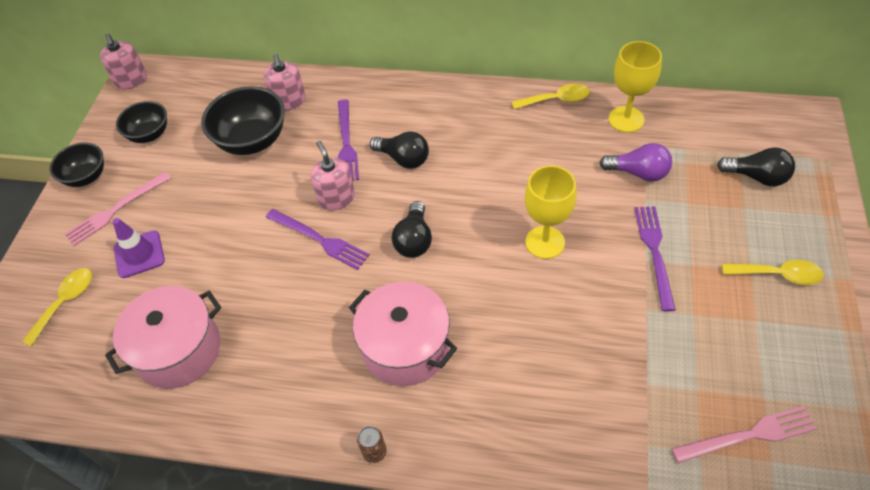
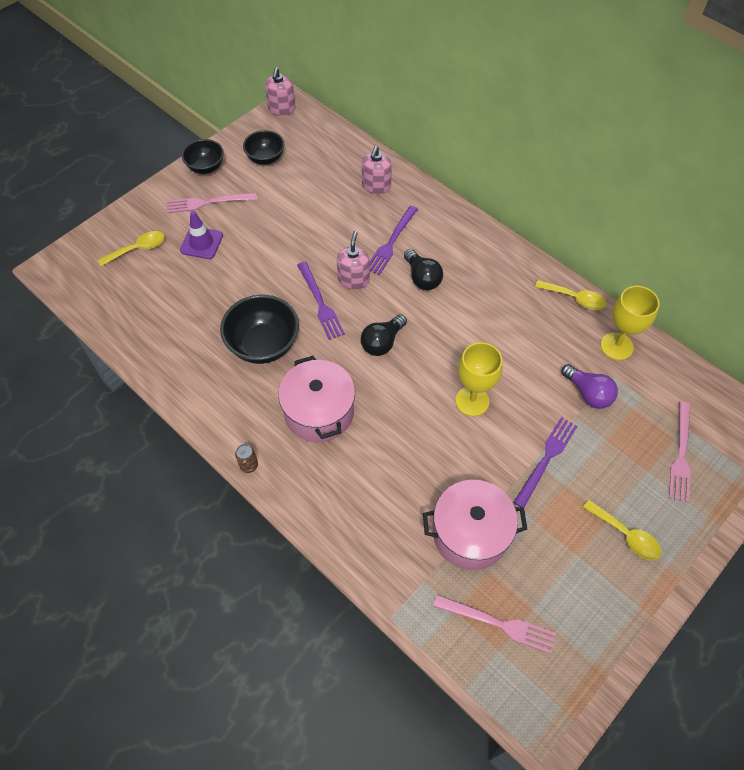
camera: 30 degrees right, 5 degrees up
(179, 350) = (181, 323): pink pot -> pink pot (470, 534)
(252, 141) = (329, 202): black bowl -> black bowl (263, 345)
(756, 177) = (681, 454): black light bulb -> pink fork

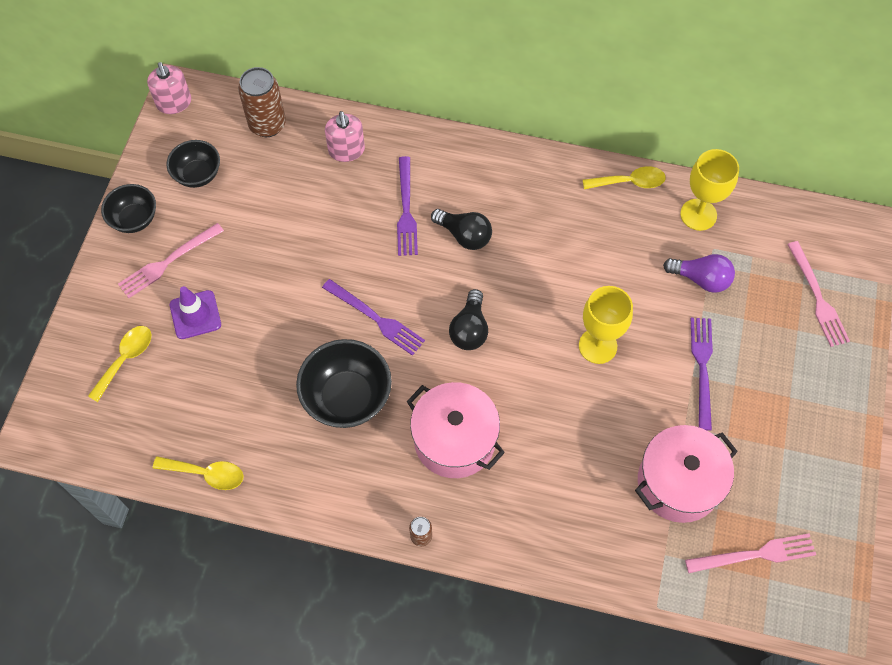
camera: 30 degrees left, 5 degrees up
(333, 147) = (267, 125): none -> brown can
(353, 280) = (394, 274): pink soap dispenser -> none
(626, 535) = (815, 404): yellow spoon -> yellow spoon (206, 474)

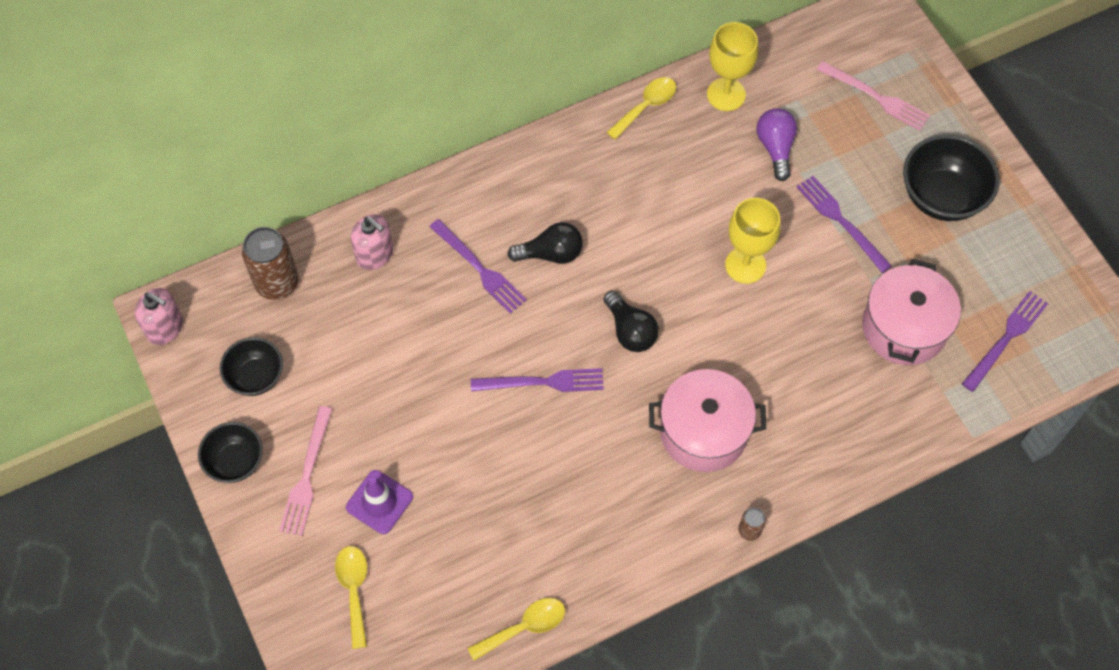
camera: 40 degrees left, 0 degrees up
(347, 397) = (582, 467): black bowl -> black bowl (941, 196)
(701, 279) = (775, 148): purple light bulb -> purple light bulb turned 75 degrees counterclockwise
(754, 555) = (1006, 339): pink fork -> purple fork

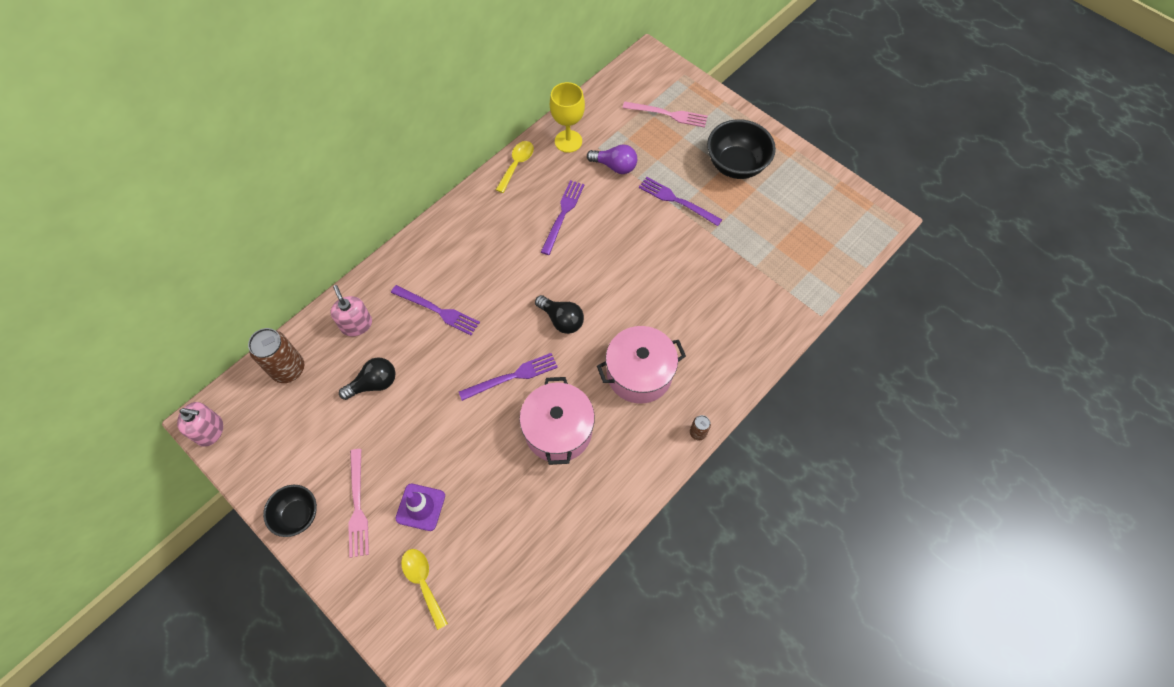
camera: 20 degrees left, 0 degrees up
(256, 377) = (294, 444): black bowl -> none
(375, 254) = (356, 324): pink soap dispenser -> pink soap dispenser turned 135 degrees counterclockwise
(524, 627) = (563, 563): yellow spoon -> none
(551, 253) = (486, 284): black light bulb -> black light bulb (374, 384)
(745, 265) = (624, 249): yellow goblet -> none
(775, 148) = (615, 166): purple light bulb -> purple light bulb turned 135 degrees clockwise
(904, 328) = (746, 258): pink pot -> pink pot (558, 430)
(1006, 339) = (815, 244): purple fork -> purple fork (563, 215)

